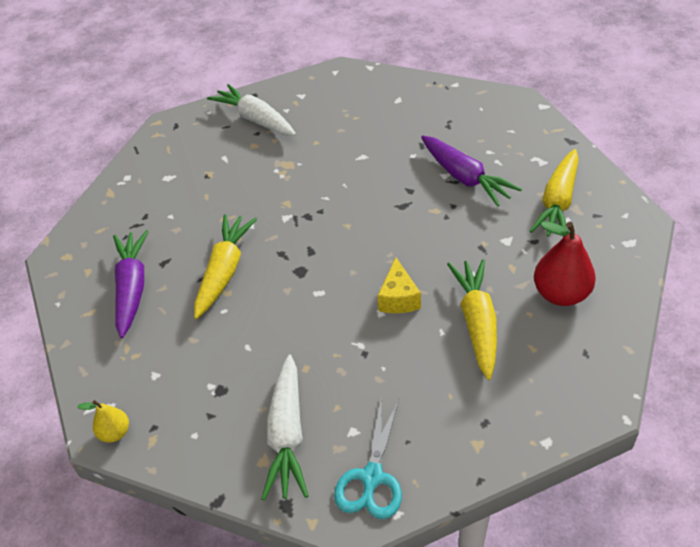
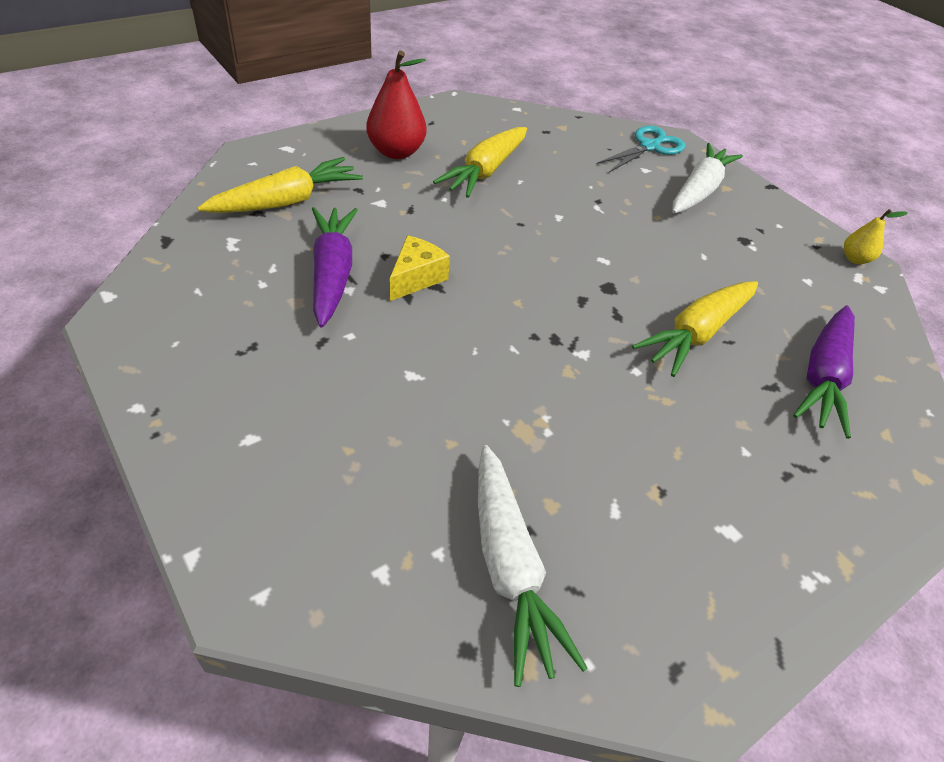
camera: 155 degrees left, 0 degrees up
(398, 298) = (532, 217): yellow cheese -> yellow cheese (416, 278)

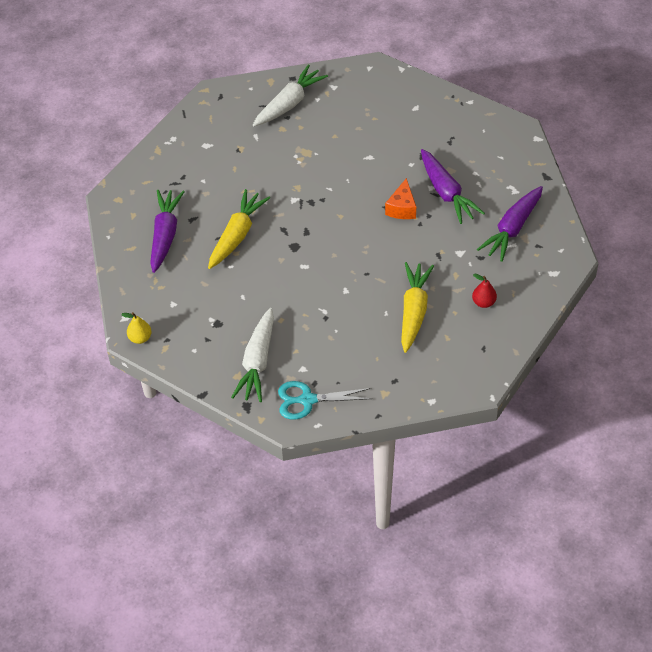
camera: 165 degrees right, 5 degrees up
(286, 201) = (512, 229): yellow carrot -> purple carrot
(396, 152) = (483, 302): red pear -> red pear, size x0.54
(416, 278) = (402, 208): yellow cheese -> orange cheese
(509, 567) = (289, 104): white carrot -> white carrot turned 75 degrees clockwise
(649, 147) = (307, 400): turquoise scissors -> turquoise scissors turned 60 degrees clockwise

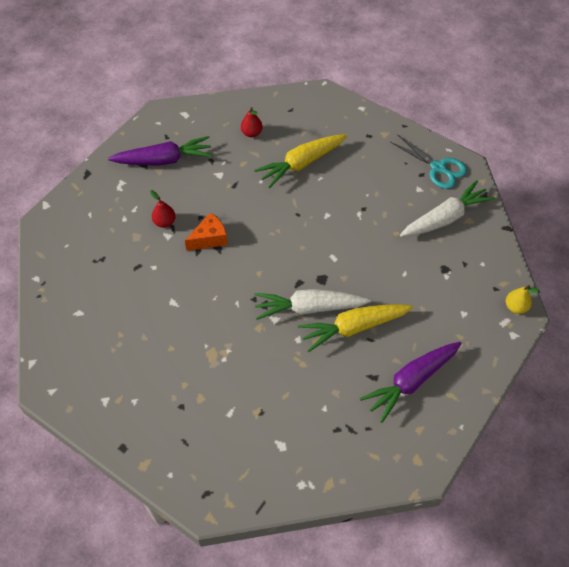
camera: 135 degrees left, 5 degrees up
(289, 104) = (162, 420): white carrot -> white carrot (309, 308)
(446, 193) = (164, 222): purple carrot -> red pear

